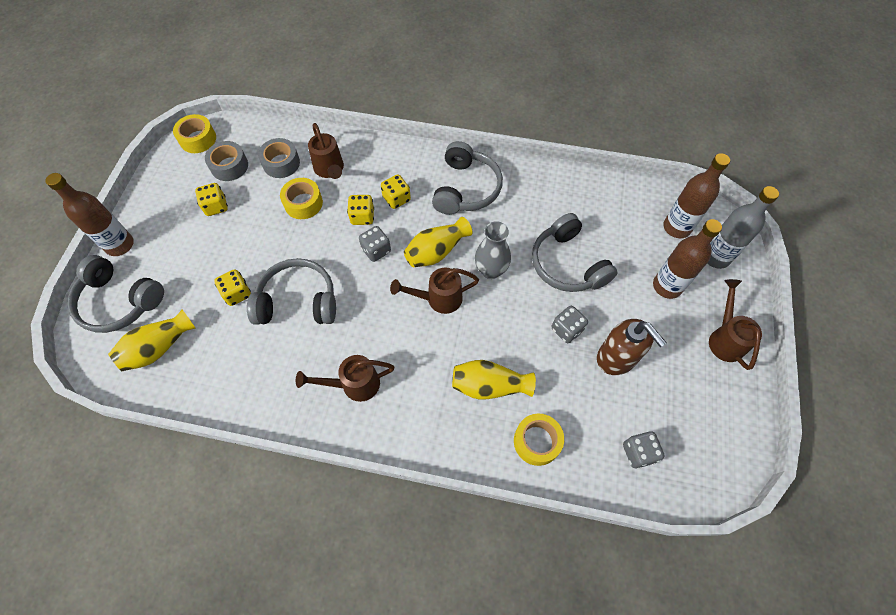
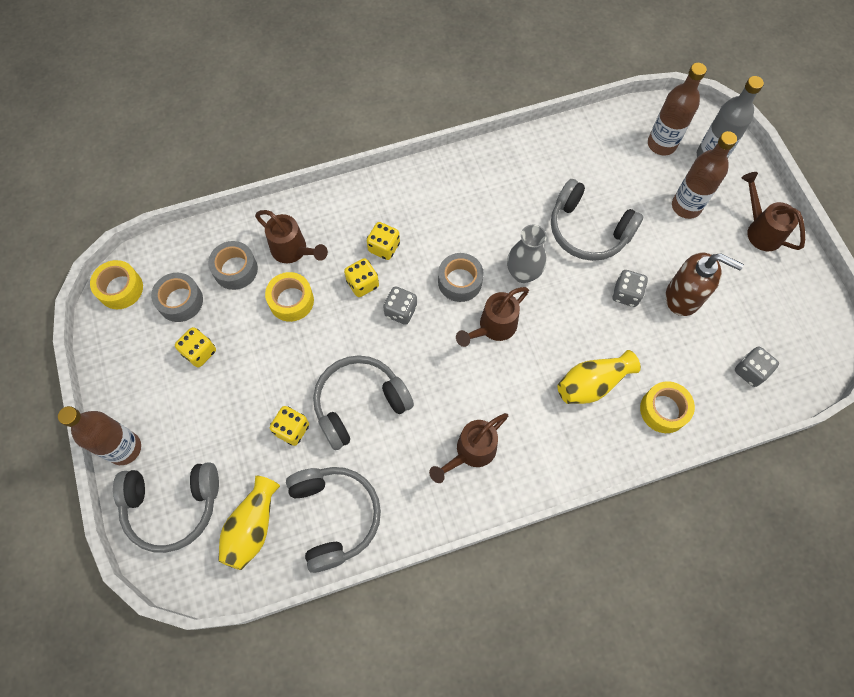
camera: 30 degrees left, 5 degrees up
(436, 251) = (460, 281): yellow vase -> grey tape
(466, 189) = (445, 202): grey headphones -> grey headphones (335, 516)

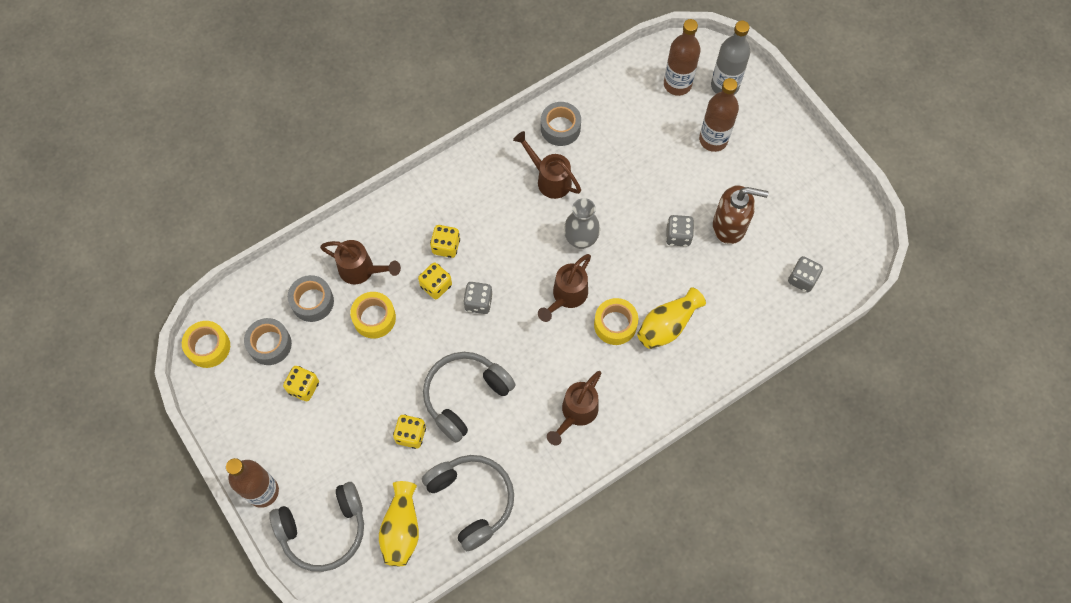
camera: 15 degrees left, 0 degrees up
(460, 281) = (525, 261): grey tape -> grey tape (560, 128)
(588, 230) = (630, 184): grey headphones -> none
(663, 410) = (735, 333): yellow tape -> yellow tape (615, 324)
(760, 230) = (784, 146): brown watering can -> brown watering can (549, 179)

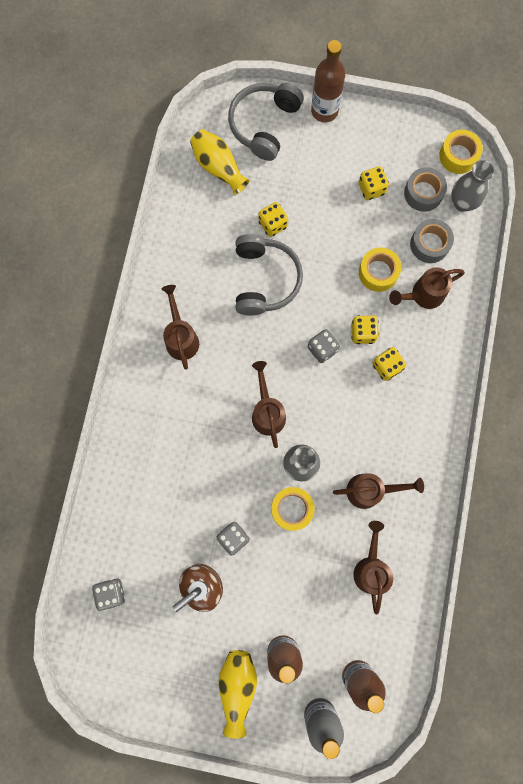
camera: 135 degrees right, 10 degrees up
(251, 308) = (462, 203): none -> grey vase
(472, 500) = (193, 222): grey headphones -> none
(560, 128) = (406, 542): grey tape -> none
(601, 134) = (371, 568): none -> brown watering can
(615, 324) = (214, 424): yellow tape -> yellow tape (292, 509)
(667, 325) = (177, 459): yellow vase -> yellow vase (237, 686)

